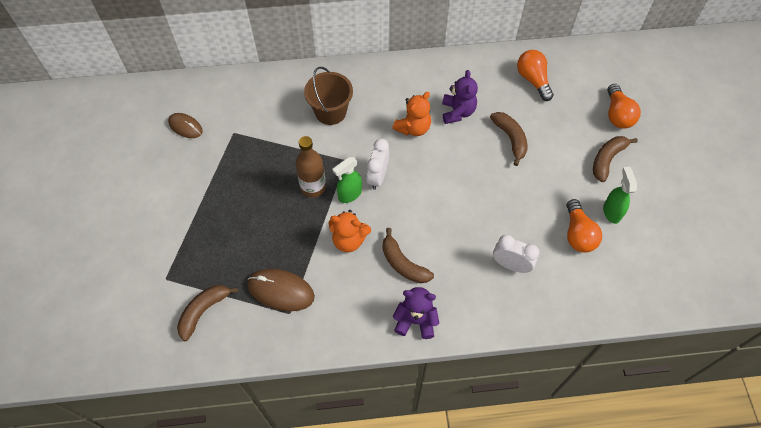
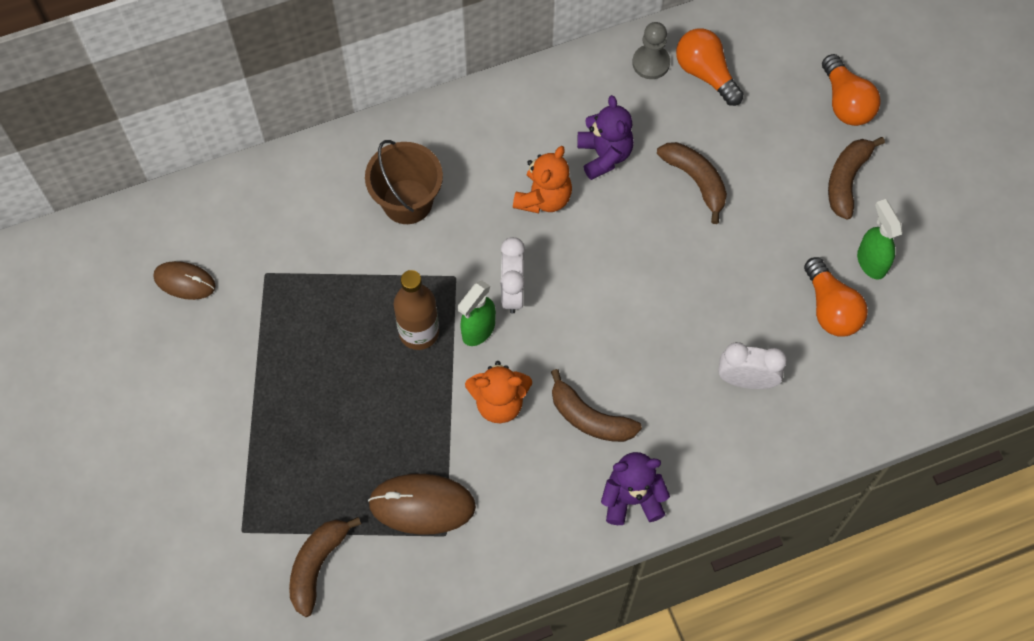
camera: 15 degrees left, 5 degrees up
(501, 67) = (651, 63): none -> grey pawn

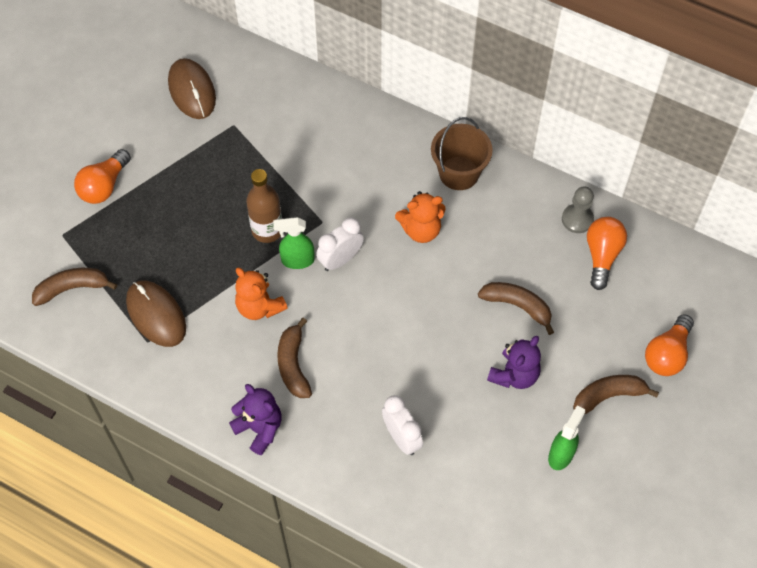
camera: 50 degrees right, 5 degrees down
(184, 281) = (192, 91): brown mouse -> brown mouse, size x1.55
(407, 201) = (348, 160): brown bucket -> brown bucket (459, 173)
(604, 155) = (484, 241): purple teddy bear -> purple teddy bear (514, 375)
(696, 181) = (517, 306): brown banana -> brown banana turned 75 degrees counterclockwise
(830, 308) = (502, 453): orange light bulb -> orange light bulb (104, 186)

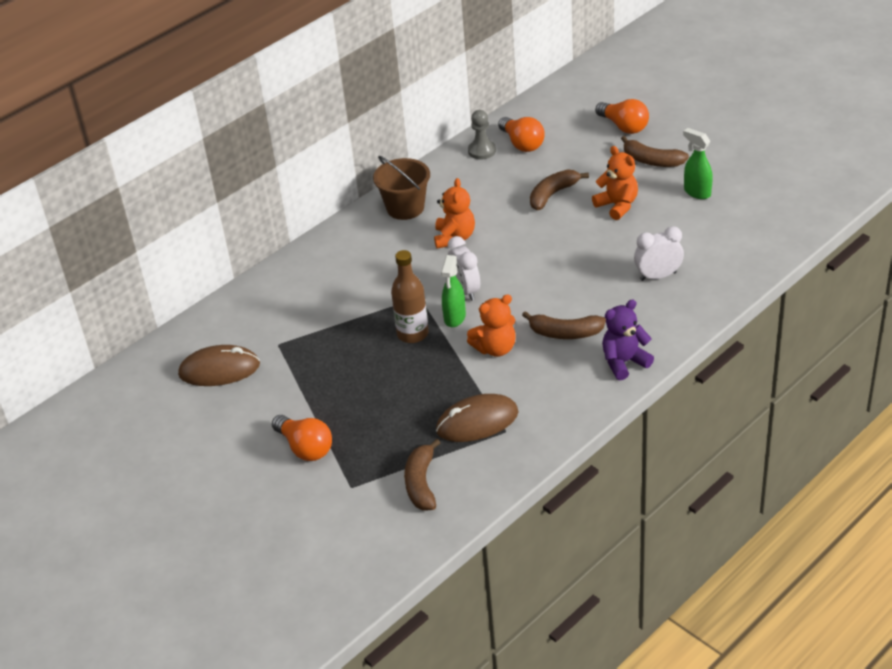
camera: 70 degrees left, 20 degrees down
(514, 375) = (617, 206): purple teddy bear -> orange teddy bear
(602, 256) = (522, 144): orange light bulb -> orange light bulb turned 150 degrees counterclockwise
(608, 396) = (652, 161): brown banana -> brown banana turned 60 degrees counterclockwise

